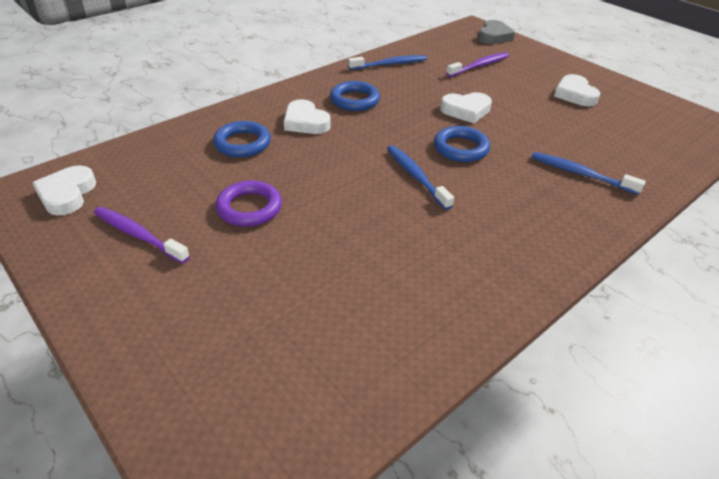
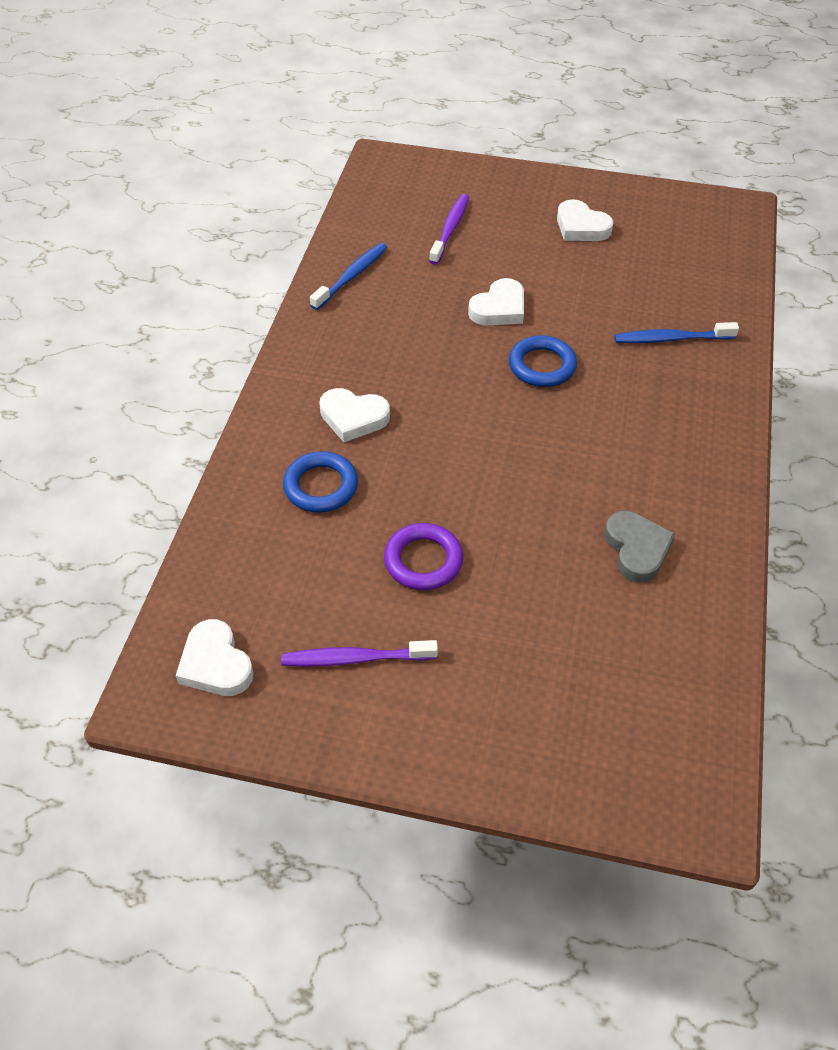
camera: 35 degrees left, 10 degrees up
(354, 100) = (371, 355): blue ring -> none
(416, 176) = (535, 427): blue toothbrush -> none
(494, 36) = (420, 168): grey heart -> grey heart (636, 549)

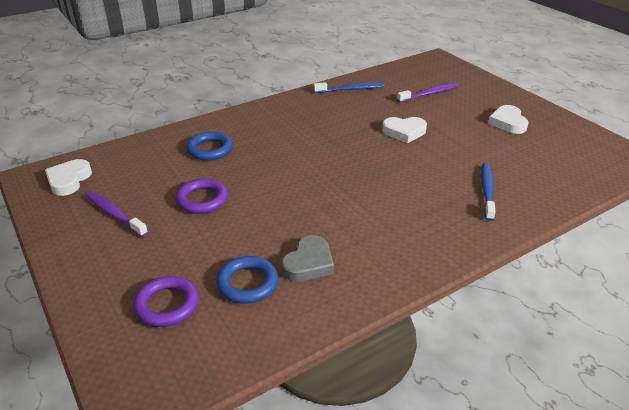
camera: 45 degrees right, 15 degrees down
(353, 417) = (265, 135): white heart -> none
(542, 366) = (389, 163): blue ring -> blue ring (247, 283)
(582, 704) = (167, 305): none -> purple ring
(671, 339) = (487, 191): blue toothbrush -> blue toothbrush turned 60 degrees clockwise

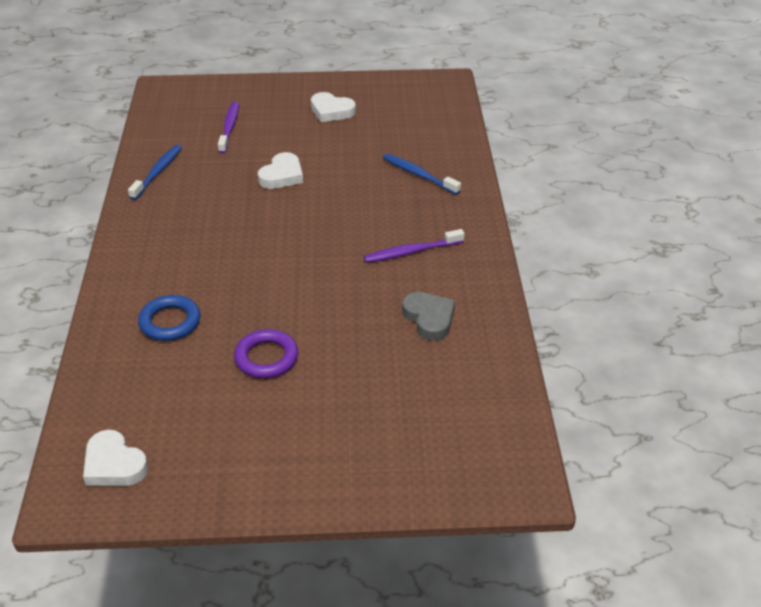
camera: 60 degrees left, 5 degrees up
(114, 214) = (229, 436): purple toothbrush -> purple toothbrush (411, 252)
(167, 305) = (415, 430): purple ring -> none
(247, 283) = (426, 367): blue ring -> none

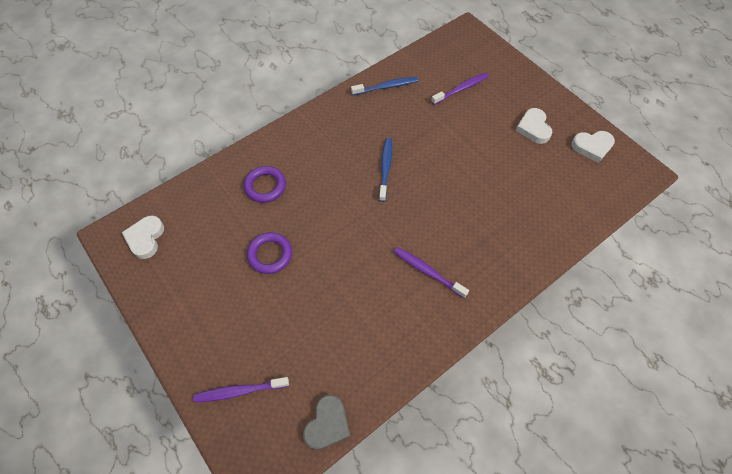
camera: 55 degrees right, 20 degrees up
(170, 322) = (265, 186): blue ring -> purple ring
(282, 175) = (440, 148): white heart -> white heart (592, 147)
(411, 457) = (239, 391): none -> purple toothbrush
(418, 175) = (513, 224): blue toothbrush -> blue toothbrush (385, 168)
(429, 318) = (370, 324): grey heart -> grey heart (327, 424)

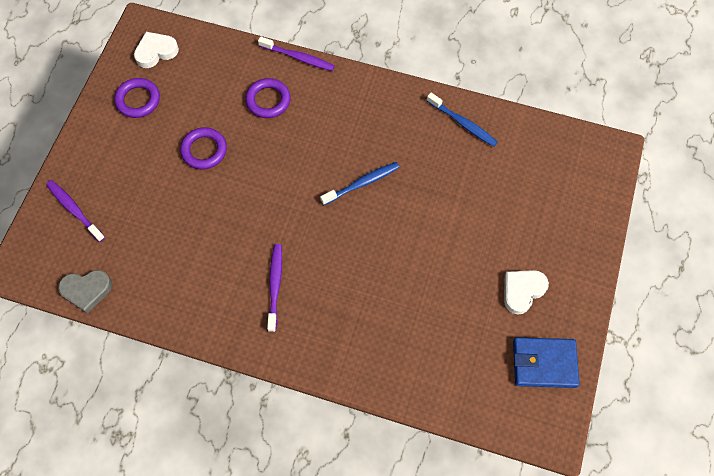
camera: 55 degrees right, 5 degrees up
(178, 277) = (138, 100): none -> purple ring
(461, 89) = (519, 193): purple toothbrush -> purple toothbrush (298, 57)
(592, 147) = (544, 363): white heart -> blue wallet

